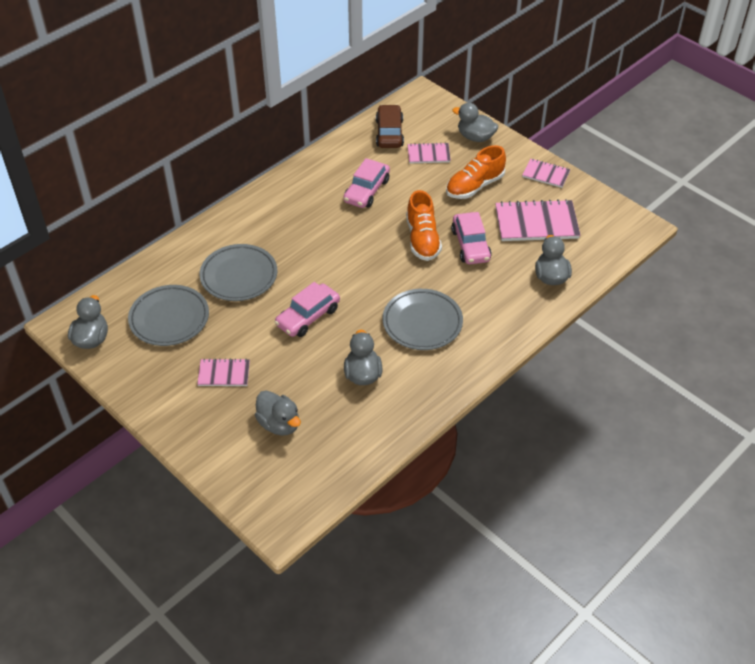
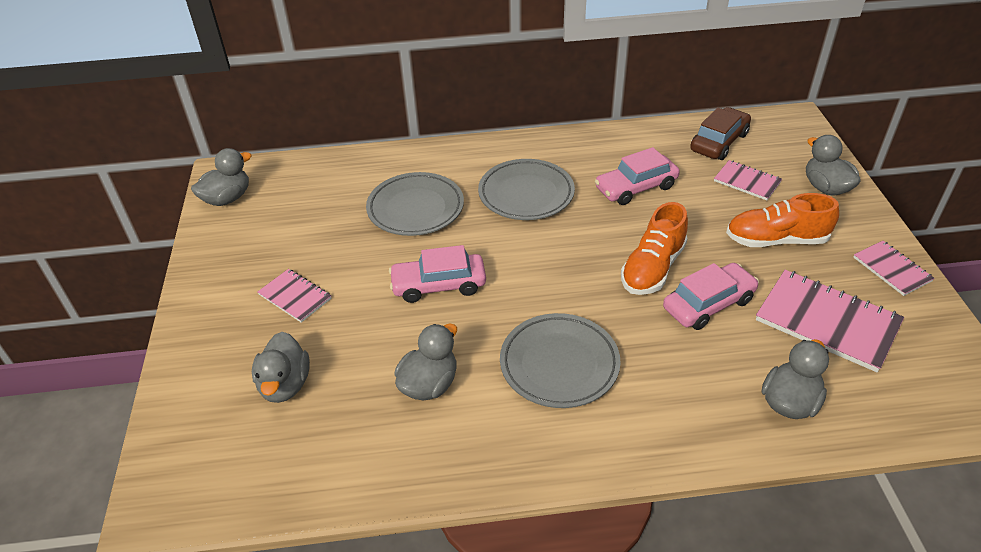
camera: 40 degrees right, 5 degrees down
(169, 319) = (309, 215): grey plate -> grey plate (526, 194)
(470, 245) = (708, 304): pink car -> pink car turned 150 degrees counterclockwise

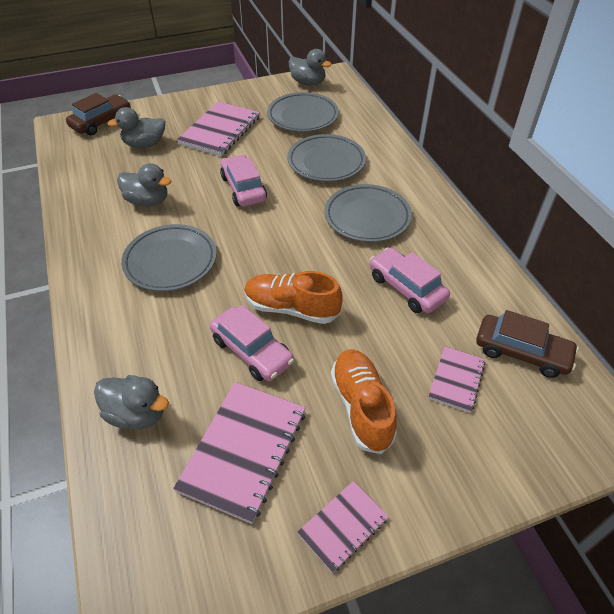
camera: 75 degrees right, 5 degrees up
(185, 443) = (101, 122): none -> brown car
(295, 297) = (220, 130): pink notebook -> pink notebook, size x1.78
(307, 214) = (302, 116): none -> grey plate
(825, 188) = (479, 462): grey duck -> none

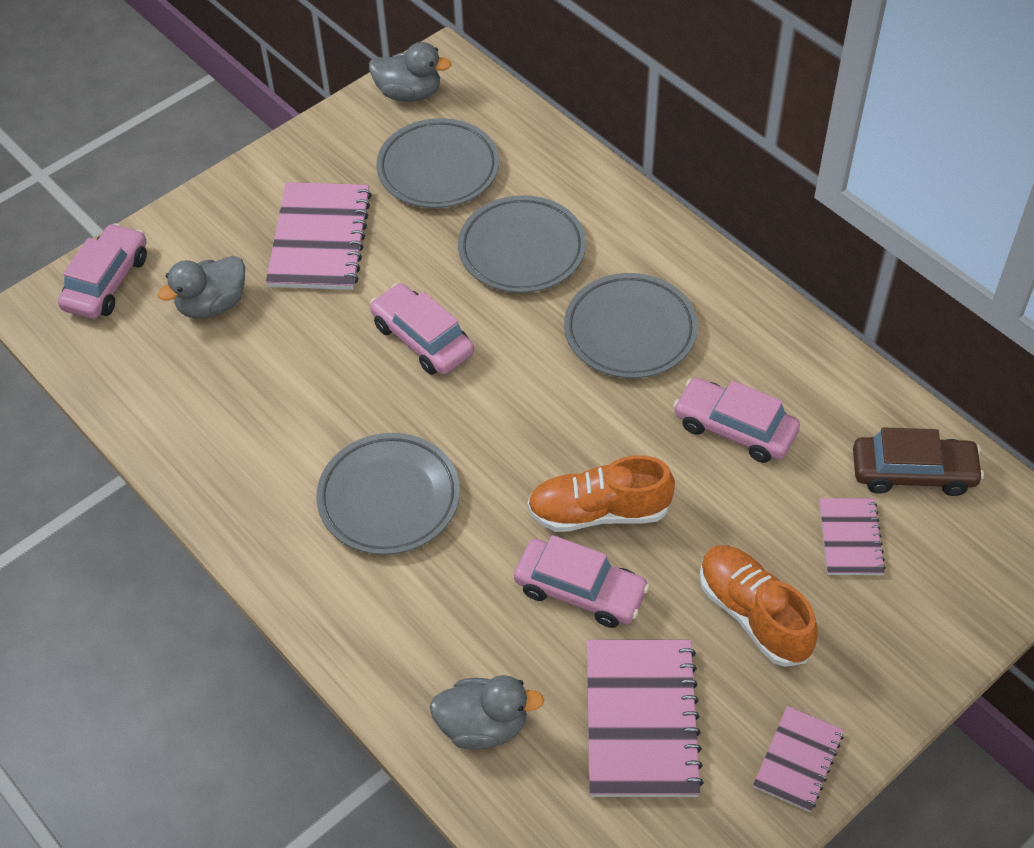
camera: 20 degrees left, 5 degrees up
(101, 122) = (107, 282): brown car -> pink car
(148, 201) = (288, 409): grey duck -> none

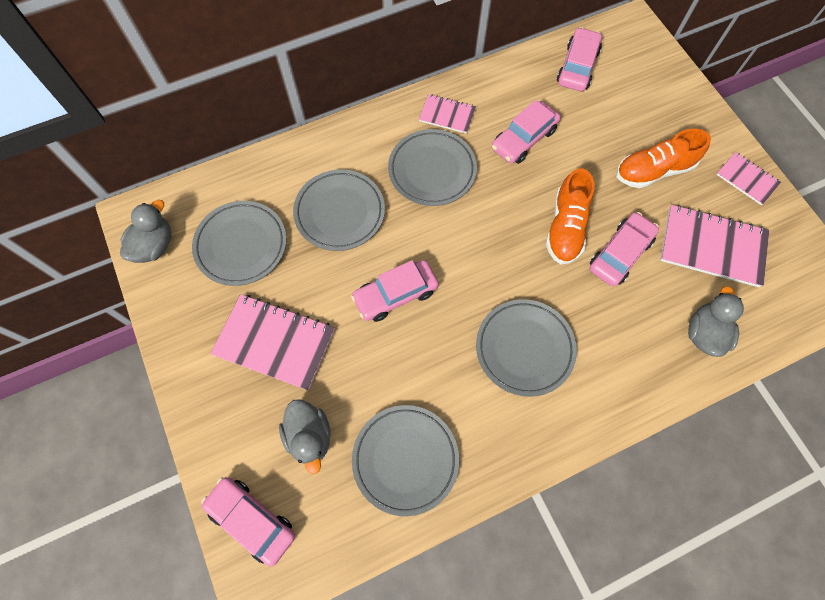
camera: 75 degrees left, 15 degrees up
(206, 404) = (405, 459): none -> grey plate
(850, 538) = (613, 109): pink notebook -> pink notebook (447, 115)
(913, 473) = (577, 67): brown car -> pink car

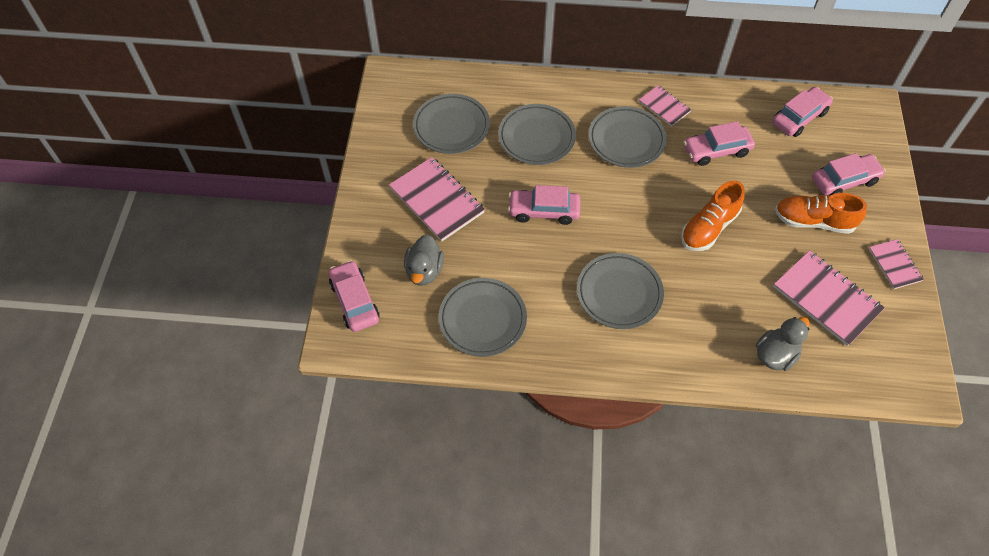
camera: 30 degrees right, 10 degrees down
(154, 246) = (391, 100): grey duck -> none
(620, 254) = (742, 267): pink car -> pink car (844, 181)

